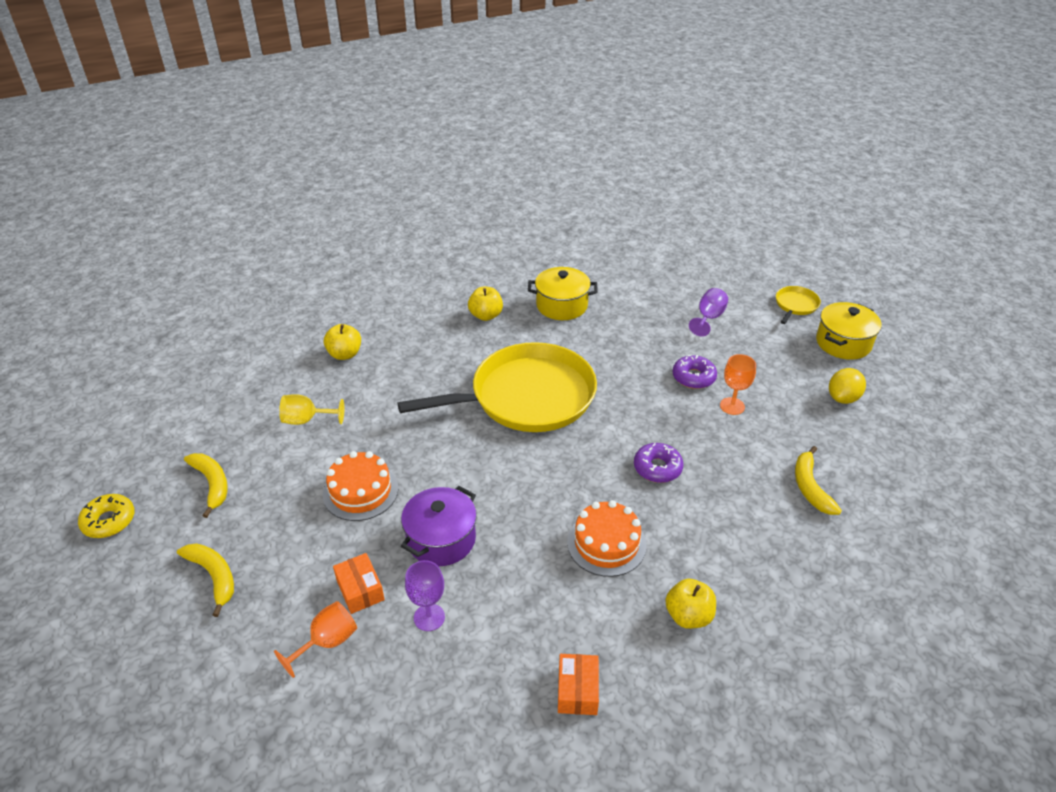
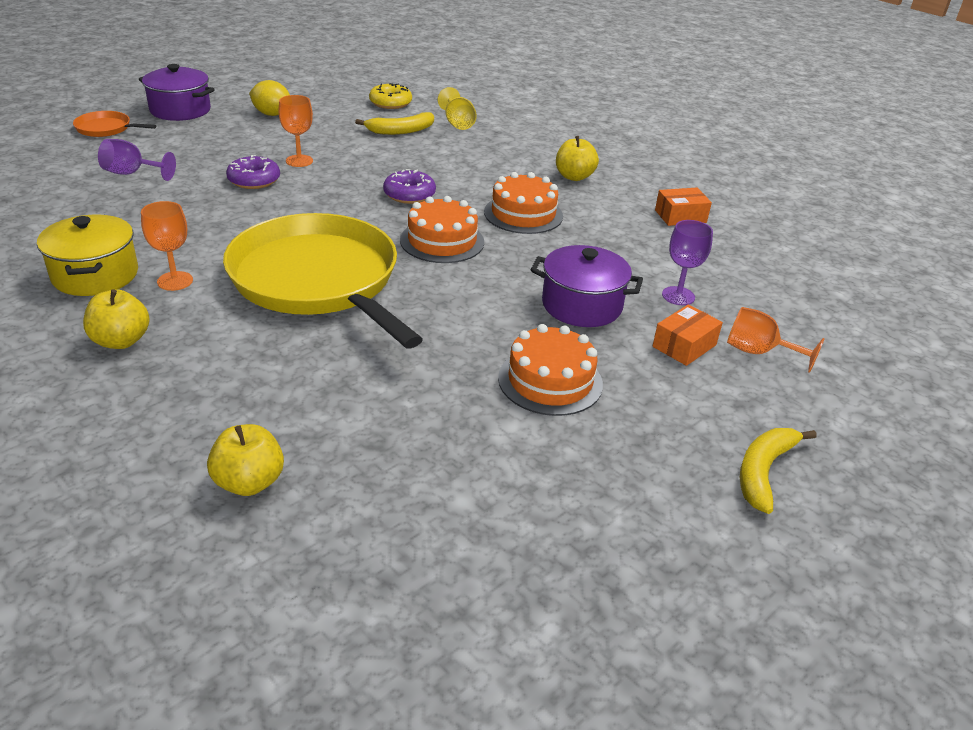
camera: 110 degrees left, 5 degrees down
(109, 521) = (780, 652): yellow donut -> yellow donut (390, 103)
(212, 484) = (627, 543): yellow banana -> none
(306, 420) = (438, 478): yellow goblet -> yellow goblet (457, 123)
(545, 335) = (175, 281): none -> orange goblet
(567, 473) = (442, 241): none -> orange cake
(795, 305) = (106, 129): yellow pan -> orange pan
(843, 343) = (180, 110): yellow pot -> purple pot

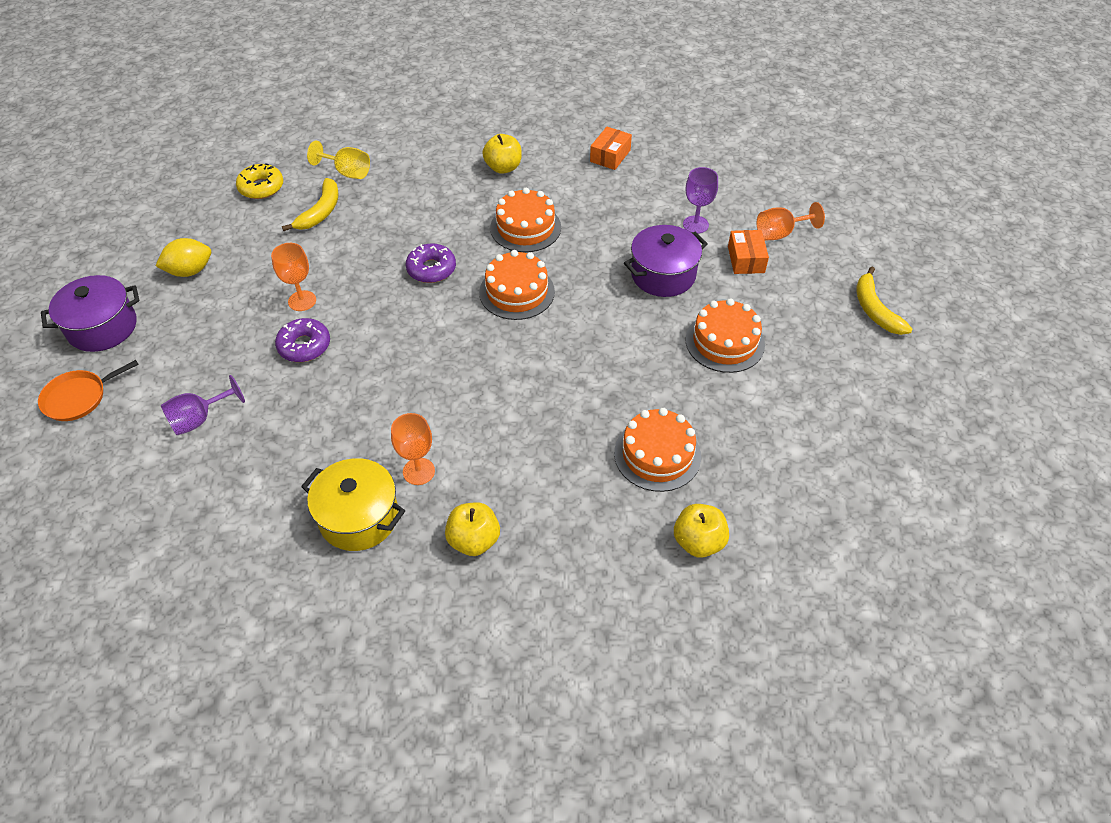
camera: 45 degrees left, 15 degrees up
(318, 280) = (501, 388): yellow pan -> none
(340, 402) = (657, 454): none -> orange cake

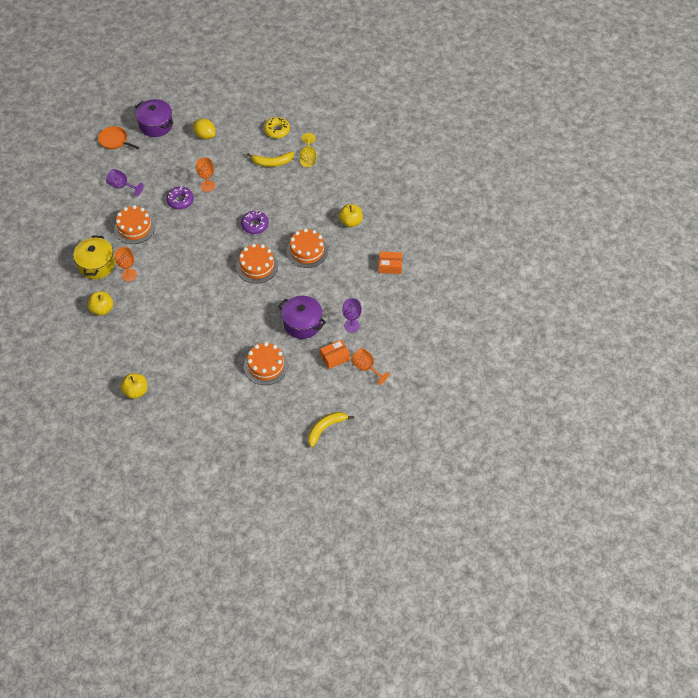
camera: 65 degrees right, 5 degrees up
(657, 454) = (178, 360): orange cake -> orange cake (134, 227)

